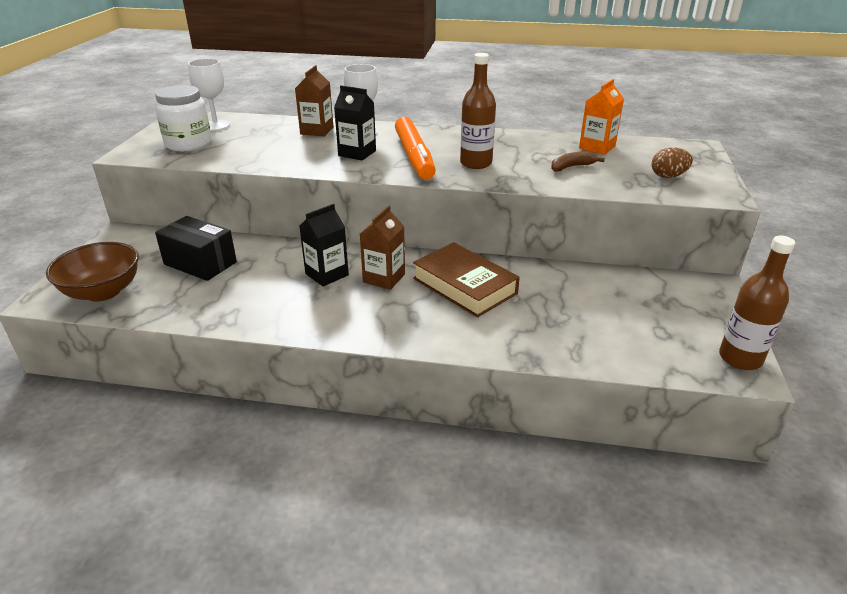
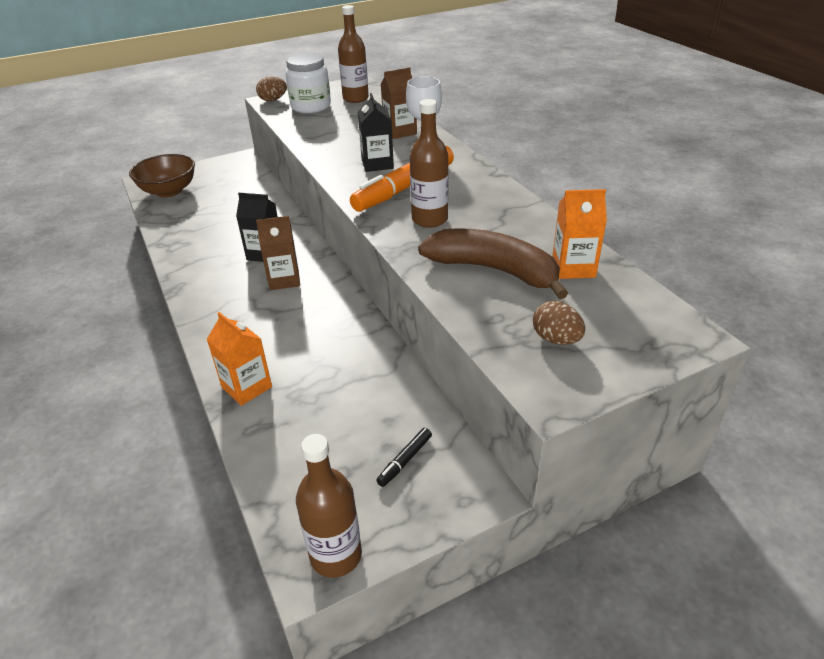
camera: 55 degrees right, 5 degrees up
(132, 153) = (273, 100): none -> brown egg
(200, 263) = (232, 202): black box -> none
(215, 125) = (355, 98): white goblet -> brown bottle
(464, 286) = (310, 323): brown book -> none
(518, 341) = (247, 387): none -> orange carton
(572, 167) = (494, 270): brown banana -> brown banana, size x2.13
(666, 301) = (405, 460): none -> black marker

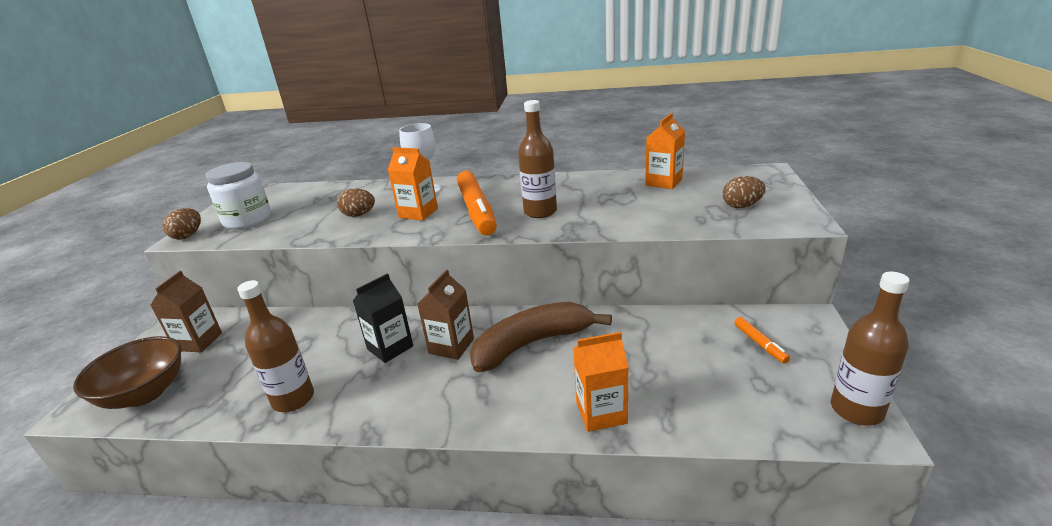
camera: 55 degrees left, 10 degrees down
(353, 142) = (359, 215): none -> brown egg
(355, 98) = (279, 198): brown bottle -> brown bottle (293, 399)
(377, 164) = (418, 213): black carton -> orange carton
(400, 132) = (380, 193): brown carton -> brown carton (198, 341)
(405, 460) = (760, 344): black marker -> orange marker
(494, 270) = (640, 206): brown banana -> brown banana (532, 344)

